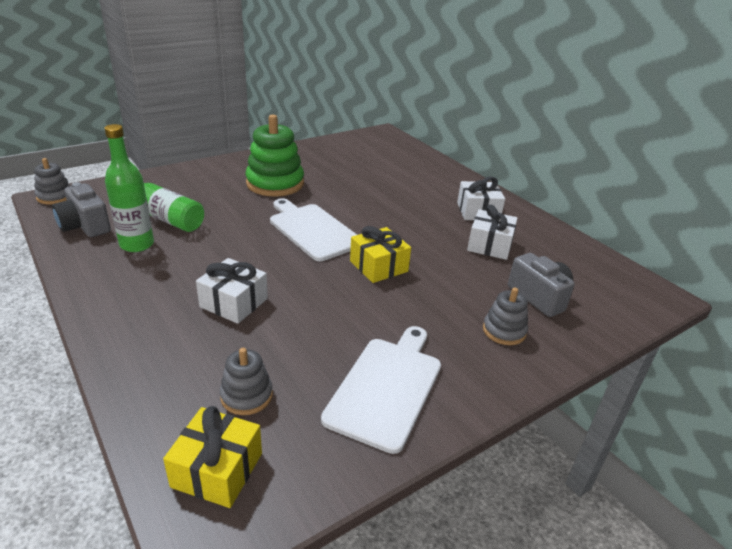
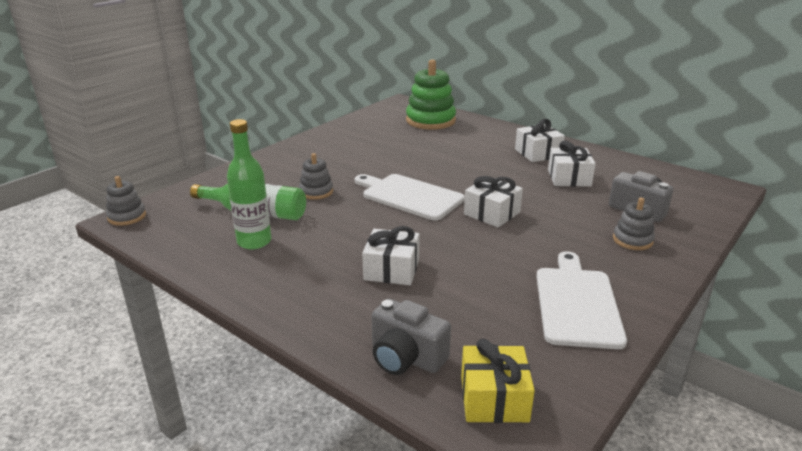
camera: 15 degrees left, 5 degrees down
(85, 226) = (185, 236): grey camera -> grey camera (406, 357)
(246, 396) = (468, 338): grey stacking toy -> grey stacking toy (316, 192)
(275, 183) = (339, 164): green stacking toy -> green stacking toy (430, 120)
(378, 266) = (492, 213): yellow gift -> white gift

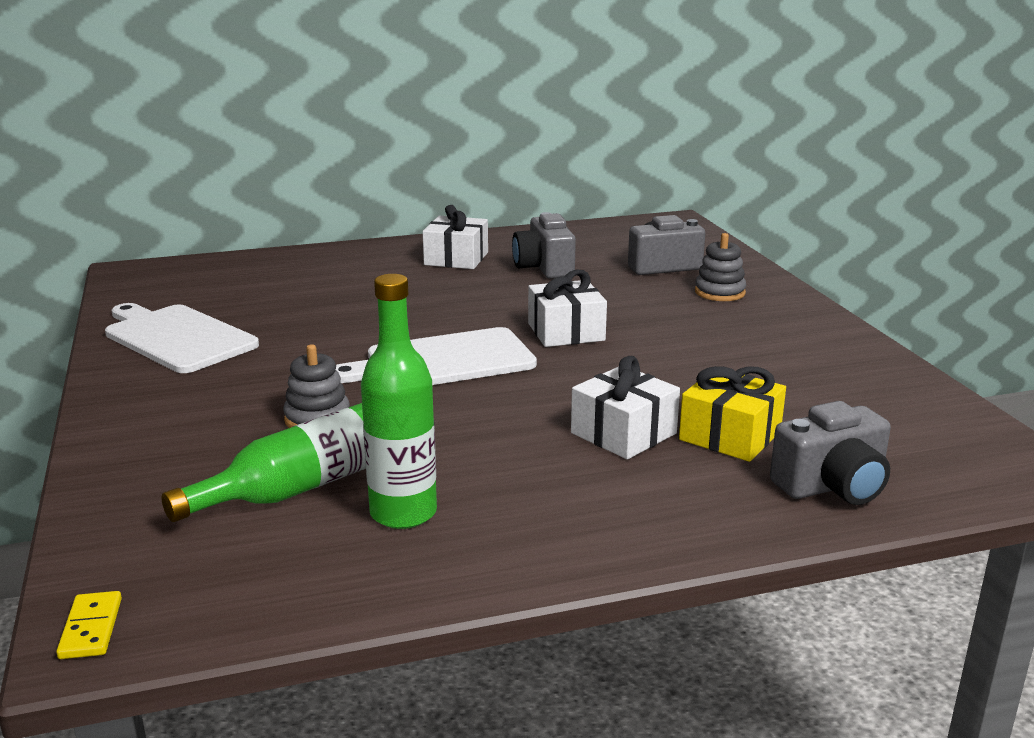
camera: 55 degrees left, 5 degrees down
(127, 216) = (91, 628): grey stacking toy -> yellow domino
(430, 120) = (238, 276): green stacking toy -> none
(494, 398) = (947, 461): yellow gift -> yellow gift (730, 435)
(569, 178) = (544, 268): white gift -> grey camera
(576, 303) = (810, 360): white cutting board -> white cutting board (177, 338)

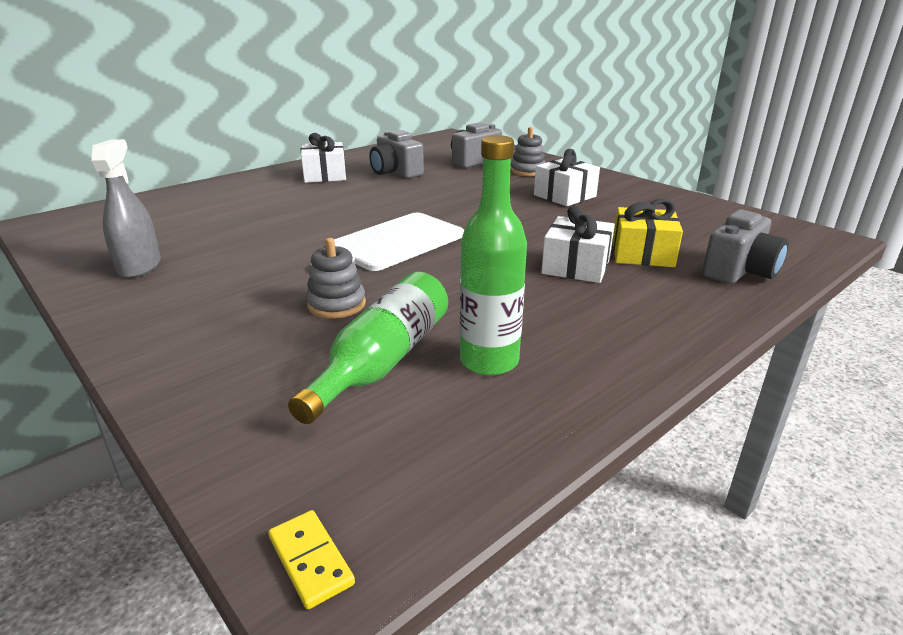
camera: 25 degrees left, 5 degrees up
(177, 338) = (139, 266): white cutting board -> grey spray bottle
(566, 332) = (458, 209): white gift -> white gift (564, 196)

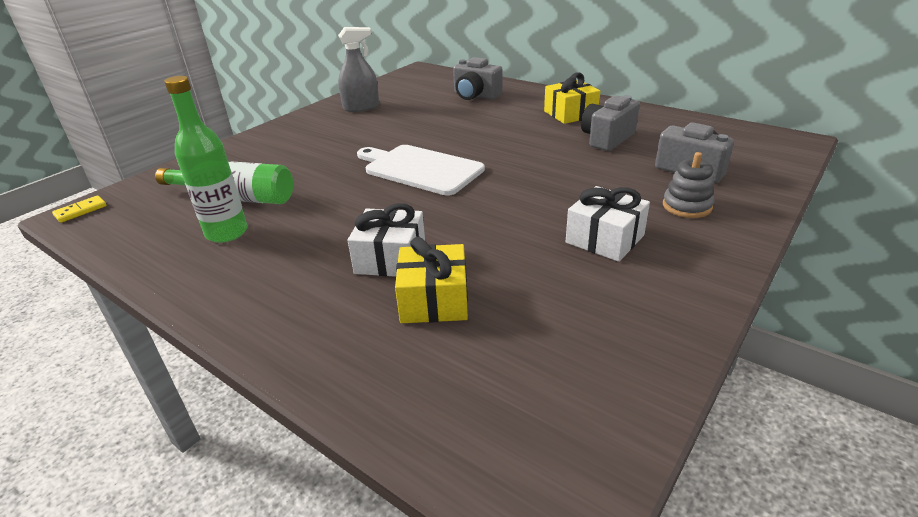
camera: 80 degrees right, 5 degrees up
(325, 175) = (570, 114): white gift -> yellow gift
(336, 304) = (311, 170): grey stacking toy -> none
(739, 271) = (398, 377): grey camera -> grey camera (475, 96)

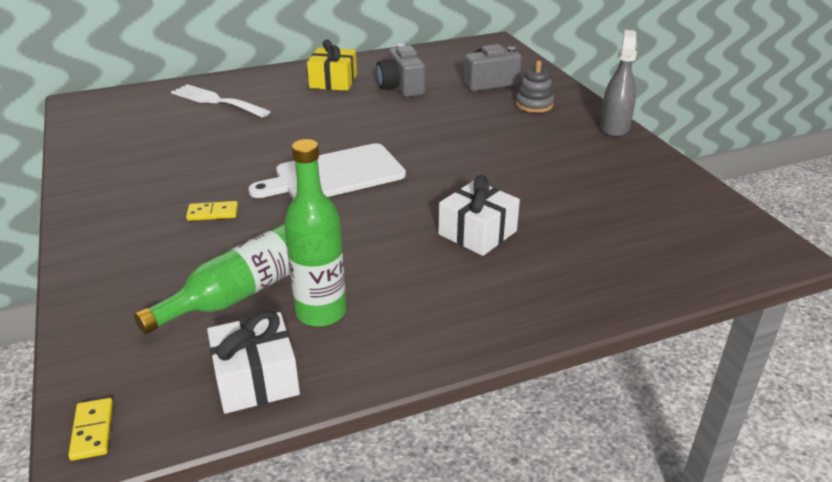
camera: 60 degrees left, 0 degrees up
(324, 153) = (212, 213): none -> yellow domino
(361, 107) = (125, 162): grey spray bottle -> grey spray bottle (614, 127)
(434, 300) = (556, 231): yellow gift -> none
(475, 96) = (216, 101): grey camera -> white fork
(604, 239) = (543, 144): white gift -> white gift (256, 379)

